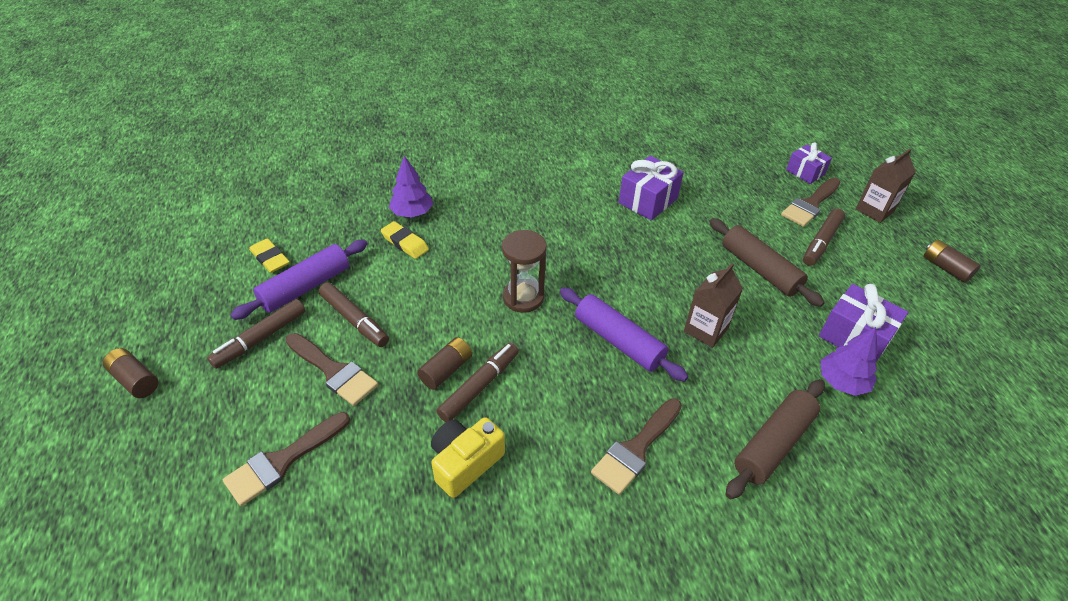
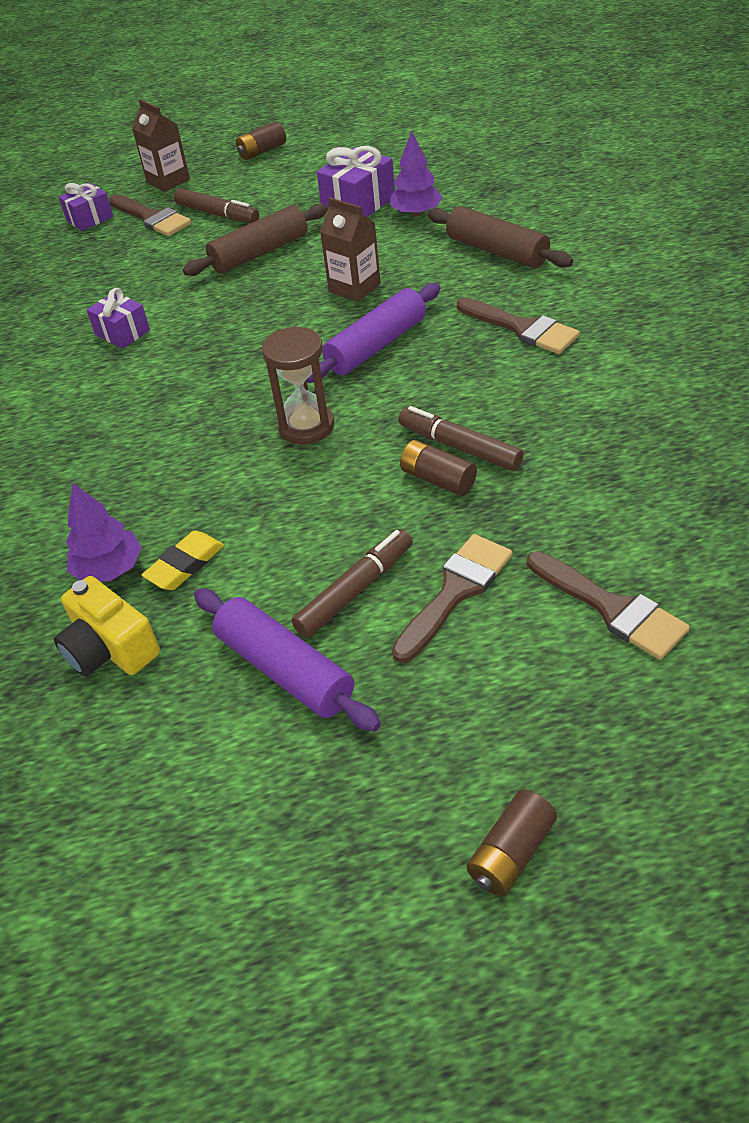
camera: 85 degrees left, 0 degrees up
(260, 339) = (402, 698): brown marker -> none
(270, 258) = (211, 743): yellow eraser -> none
(465, 462) = (570, 444): yellow camera -> yellow camera (110, 649)
(648, 200) = (122, 333): purple gift -> purple gift, size x0.66

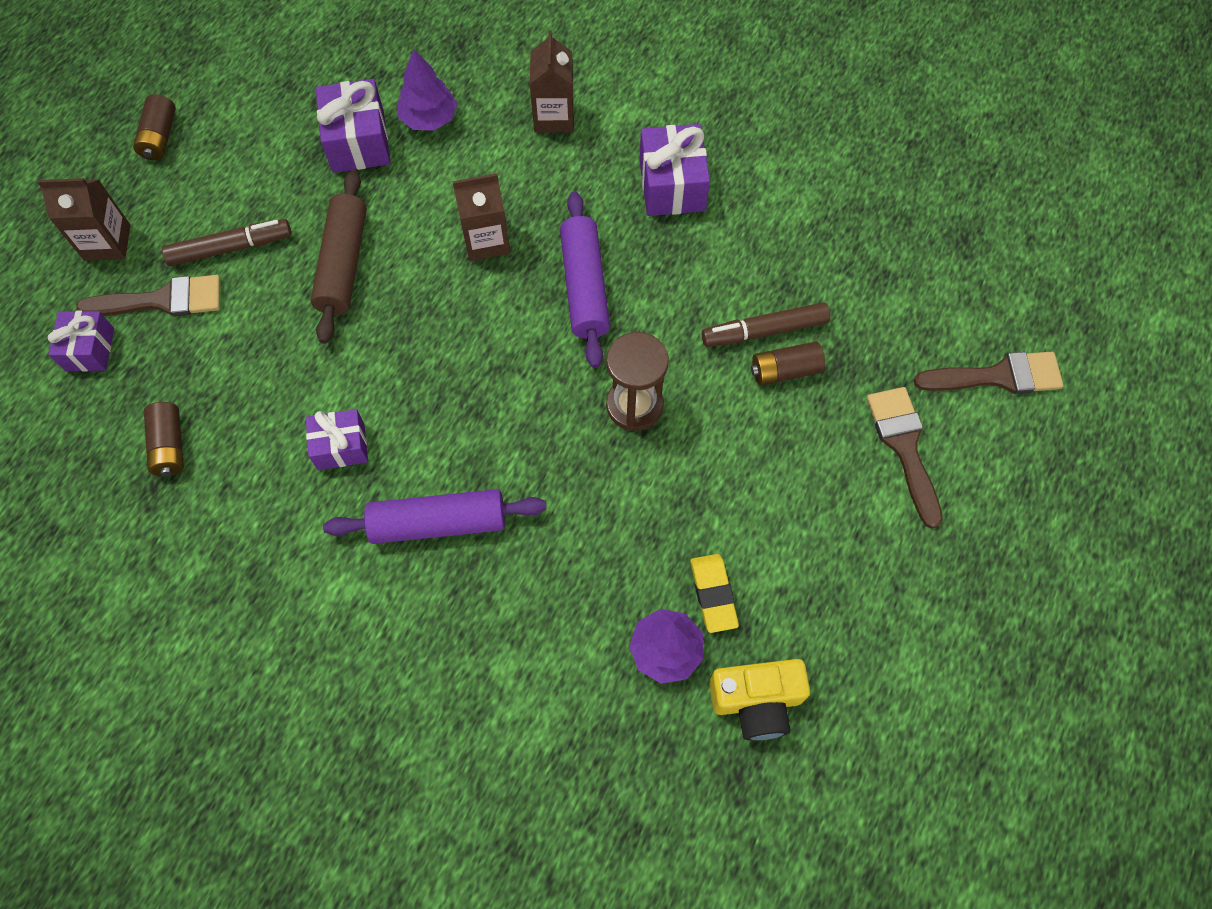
camera: 55 degrees left, 20 degrees up
(285, 669) = (881, 600): purple rolling pin -> purple rolling pin (438, 523)
(355, 590) = (846, 504): brown marker -> none
(497, 251) = (554, 117): brown rolling pin -> brown carton
(511, 853) = (1130, 580): brown battery -> brown battery (169, 446)
(522, 328) = (672, 185): brown brush -> purple gift

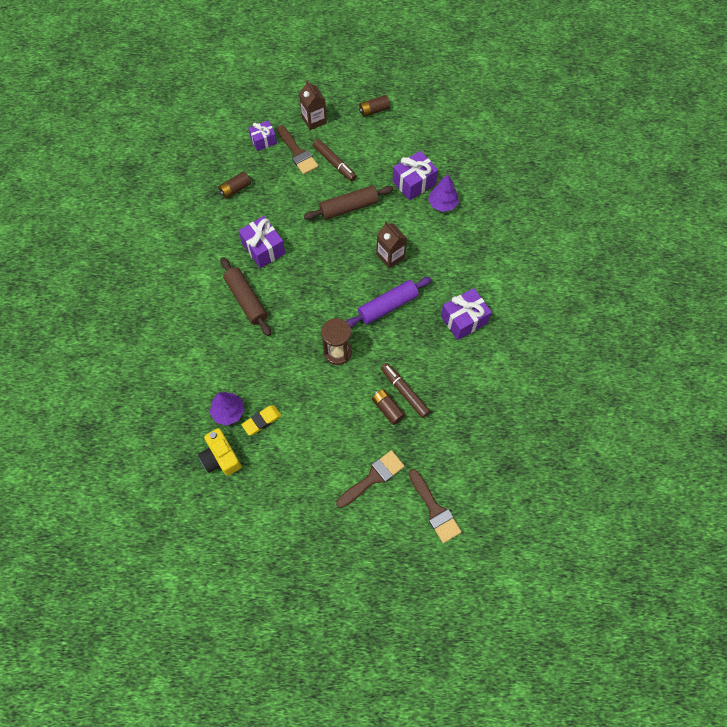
camera: 65 degrees right, 0 degrees up
(341, 447) = (263, 248): purple gift -> purple gift, size x1.52
(438, 523) = (246, 300): purple rolling pin -> brown rolling pin
(554, 117) = (474, 253): brown carton -> none

